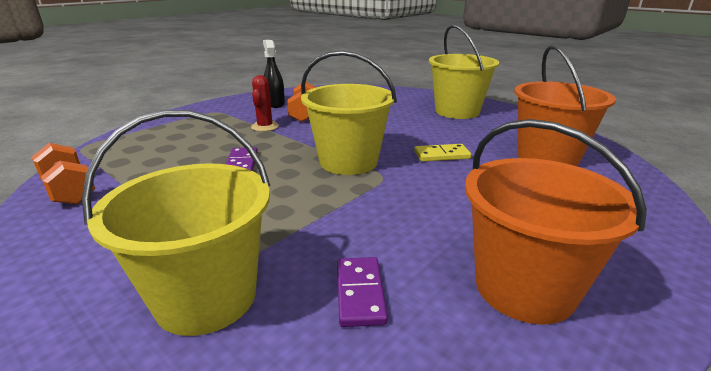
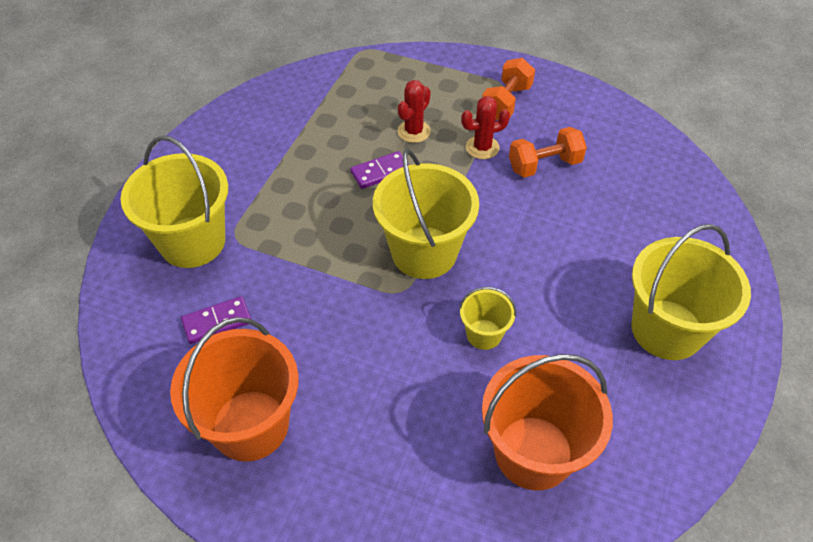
camera: 70 degrees right, 25 degrees up
(69, 191) = (287, 96): orange dumbbell -> orange dumbbell (506, 102)
(214, 144) = (414, 131): none -> red cactus
(275, 104) = (565, 123): black spray bottle -> none
(441, 155) = (484, 334): yellow domino -> yellow bucket

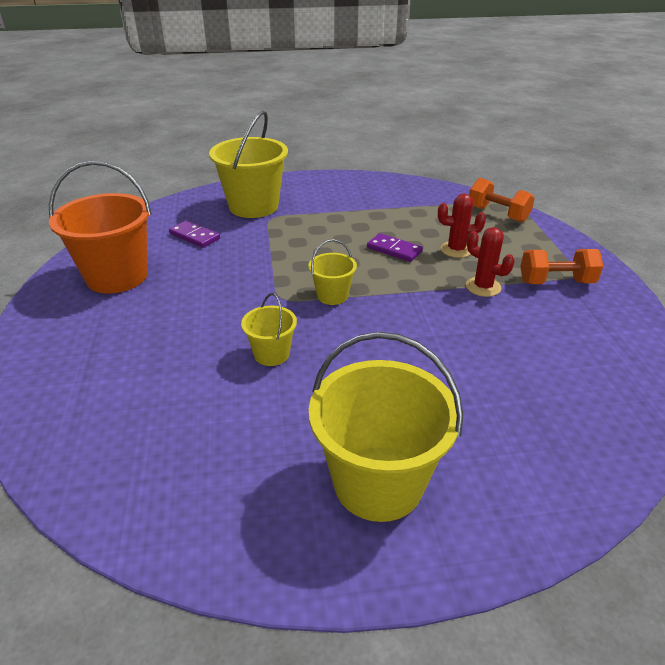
camera: 60 degrees right, 15 degrees down
(424, 252) = (332, 296): yellow bucket -> yellow bucket, size x0.50
(533, 452) = (160, 424): orange bucket -> none
(544, 165) = (507, 327): orange dumbbell -> orange dumbbell (498, 214)

